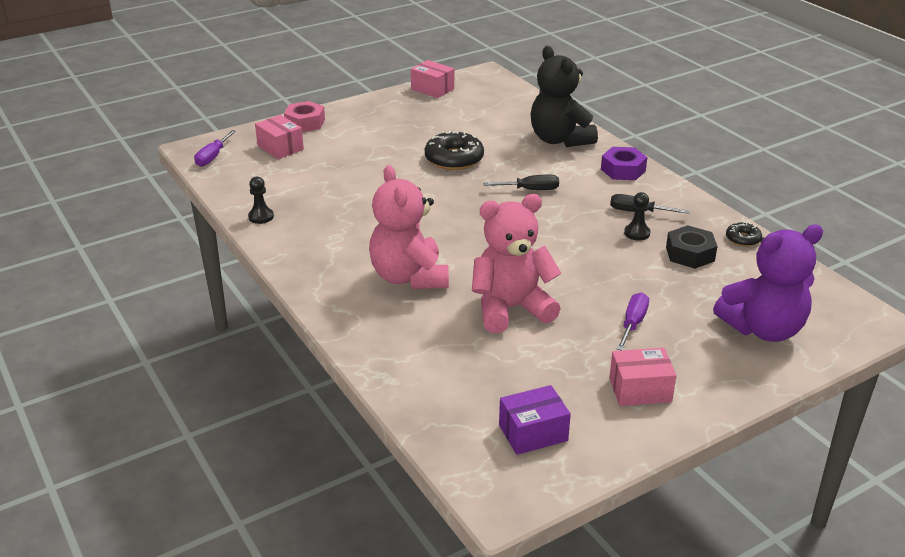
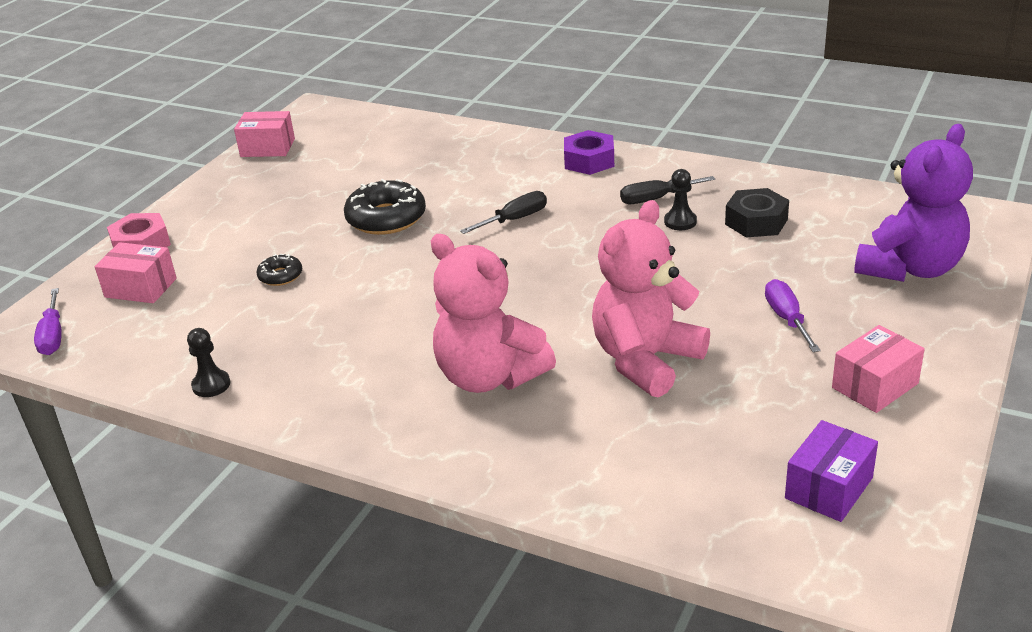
camera: 30 degrees left, 0 degrees up
(559, 140) = (484, 153): black teddy bear -> none
(743, 239) = (787, 186): black donut -> black donut (280, 276)

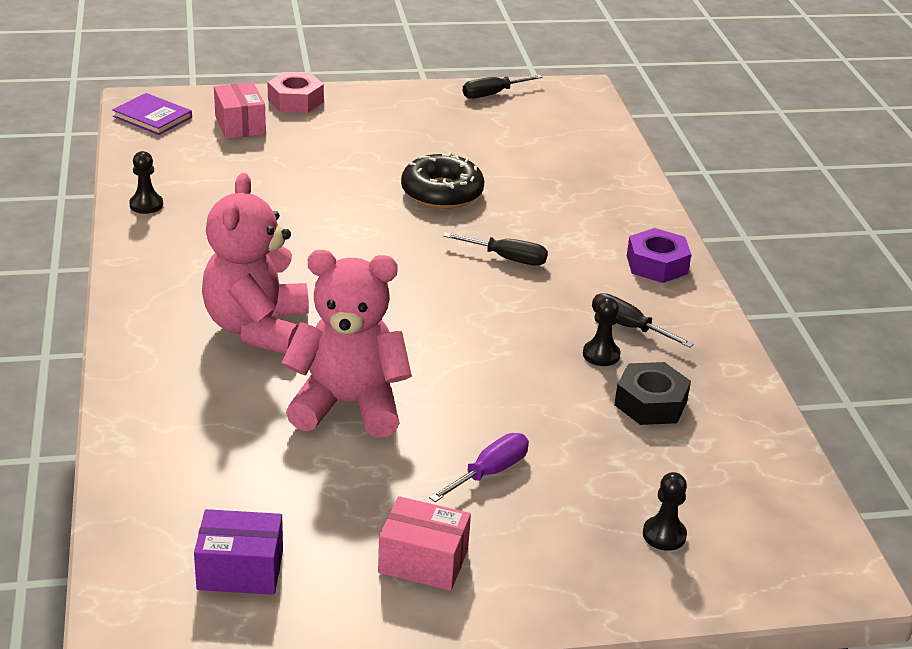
camera: 50 degrees right, 0 degrees up
(53, 336) = (152, 117): purple screwdriver -> purple book
(267, 148) = (492, 94): pink box -> black screwdriver
(280, 276) = (310, 177): black donut -> none
(910, 268) = (664, 535): purple teddy bear -> black pawn

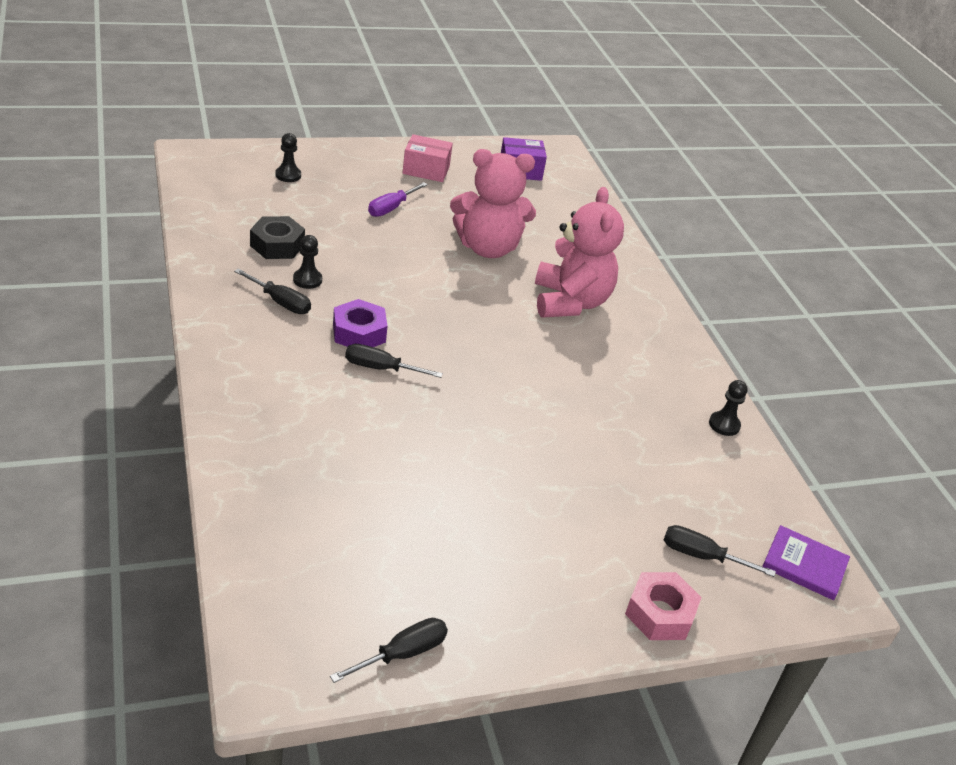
camera: 170 degrees right, 5 degrees up
(240, 125) = (702, 556): pink box -> black screwdriver
(442, 193) = (450, 451): black donut -> none
(657, 264) = (239, 363): purple nut -> purple nut (359, 333)

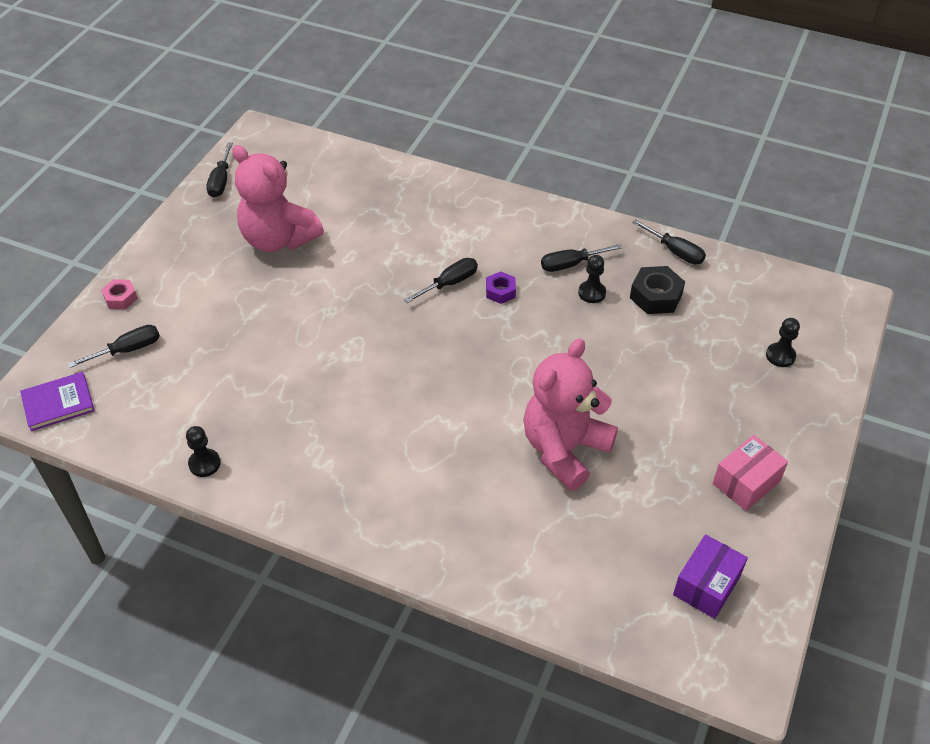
camera: 135 degrees right, 10 degrees up
(205, 248) = (675, 251): none -> black screwdriver
(359, 333) = (500, 291): purple nut -> purple nut, size x0.63
(391, 208) = (679, 408): purple screwdriver -> none
(570, 302) = (437, 462): pink teddy bear -> pink teddy bear (278, 239)
(660, 613) = (120, 298): pink nut -> pink nut, size x0.63

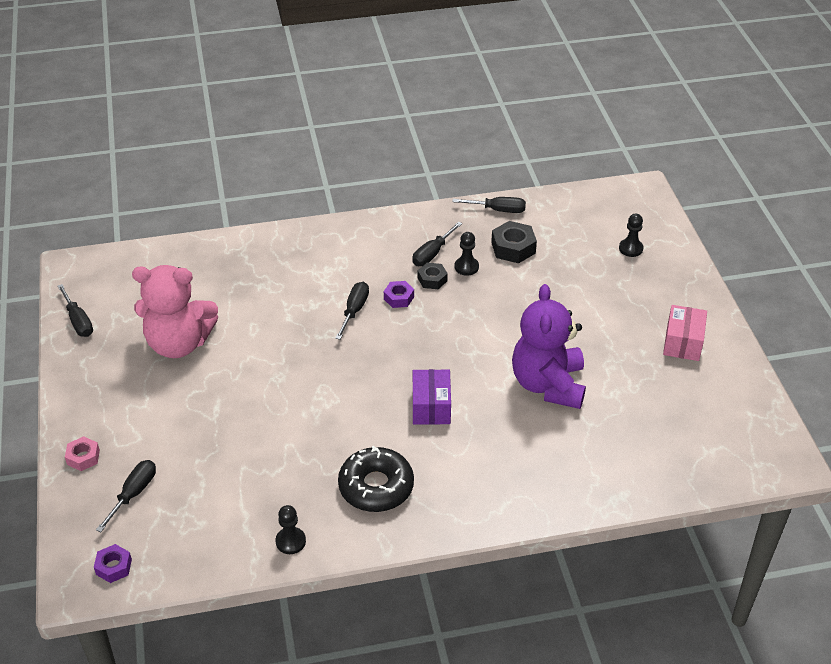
camera: 35 degrees left, 5 degrees down
(58, 403) = (114, 567): purple book -> purple nut
(318, 457) = (376, 486): none -> black donut
(547, 289) = (432, 279): none -> black nut
(564, 449) = (548, 385): pink teddy bear -> purple teddy bear
(706, 585) = (717, 421): purple box -> purple box (431, 407)

